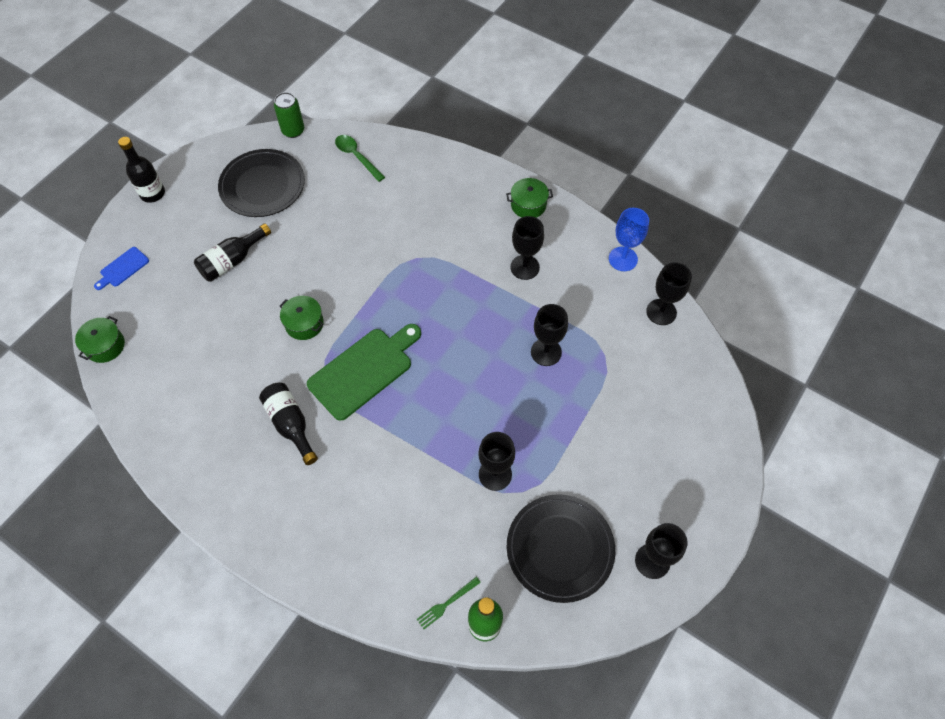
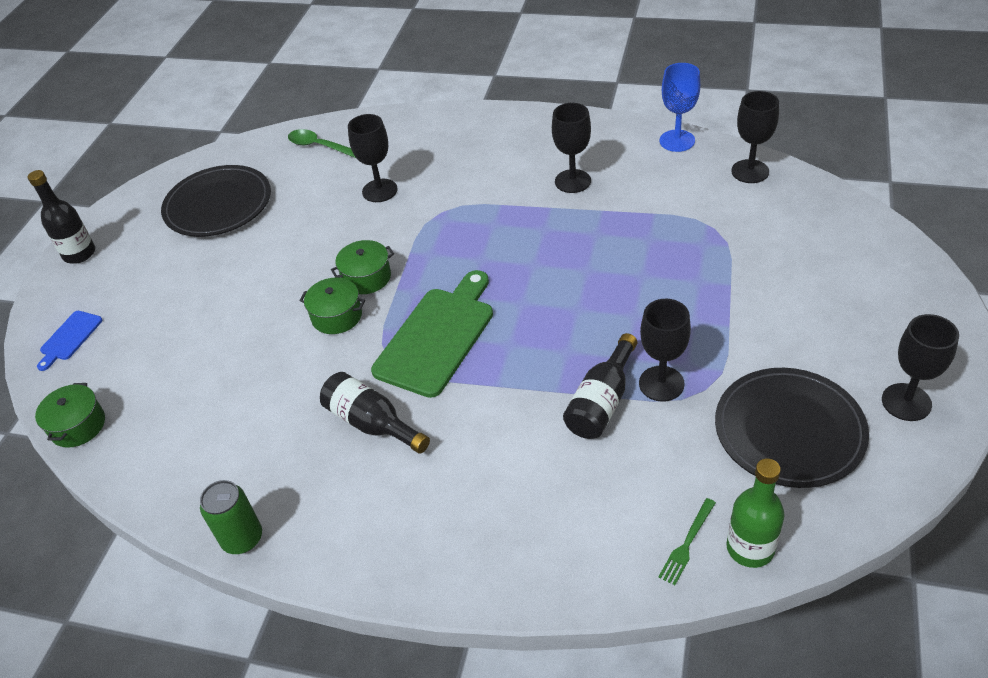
camera: 15 degrees left, 15 degrees down
(232, 261) = (213, 285): black bottle -> black bottle (601, 402)
(293, 131) = (232, 146): green can -> green can (242, 538)
(528, 205) = (543, 128): green pot -> green pot (366, 277)
(546, 352) = (646, 247): black goblet -> black goblet (380, 190)

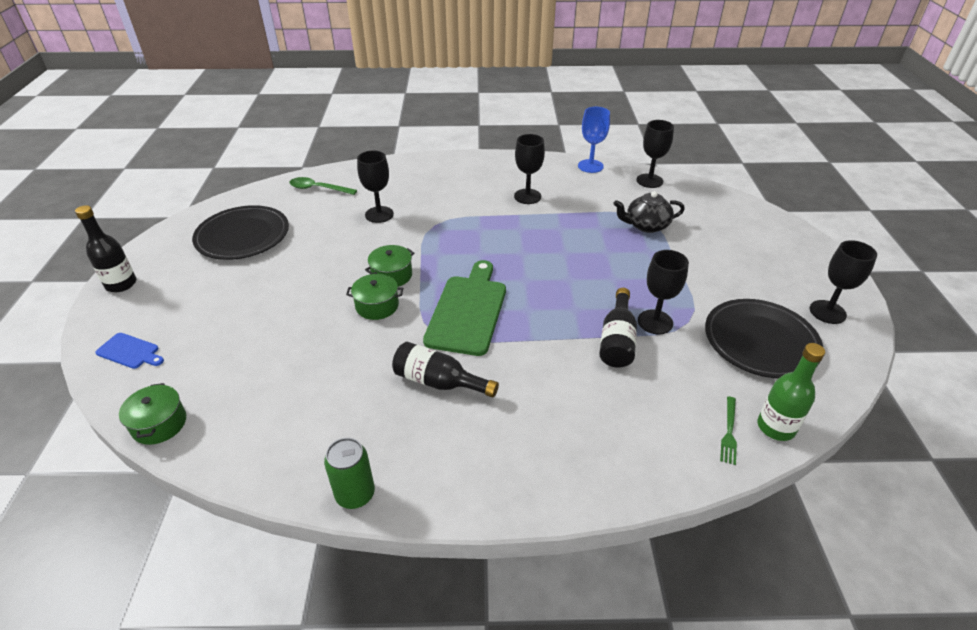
camera: 20 degrees left, 5 degrees down
(69, 338) = (130, 352): blue cutting board -> blue cutting board turned 75 degrees counterclockwise
(713, 241) = (646, 225): none -> black teapot

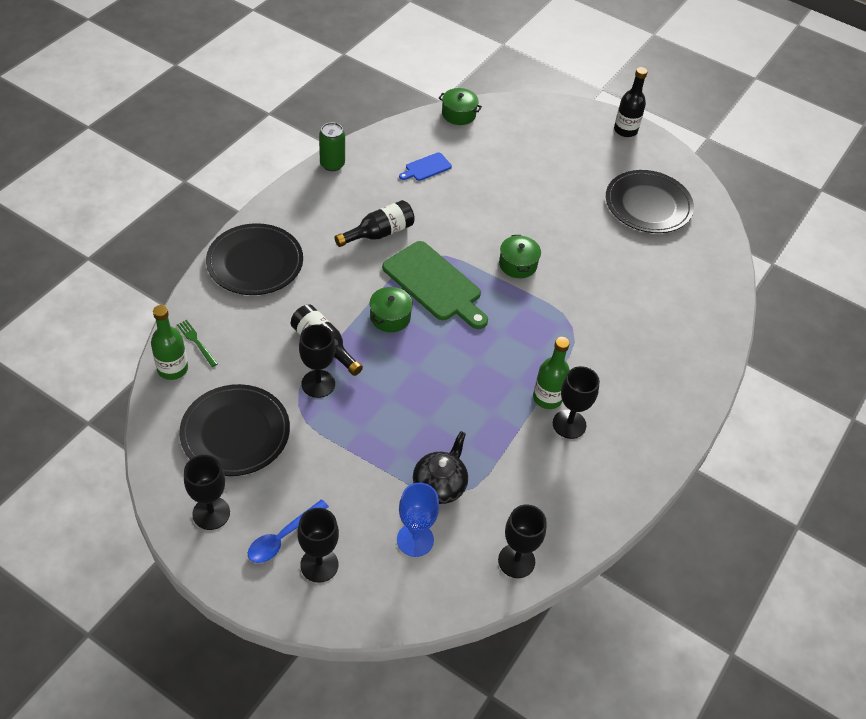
camera: 120 degrees right, 10 degrees up
(130, 352) = (539, 118): blue cutting board -> blue cutting board (426, 168)
(318, 189) = (701, 277): green spoon -> none
(377, 306) = (486, 240): green pot -> green pot (390, 317)
(379, 214) = (620, 298): black goblet -> black goblet (319, 565)
(517, 211) = (547, 398): none -> green bottle
(585, 458) = (255, 262): none -> black plate
(590, 166) = (591, 527): blue goblet -> blue goblet (415, 540)
(783, 269) = (282, 537): none -> blue spoon

